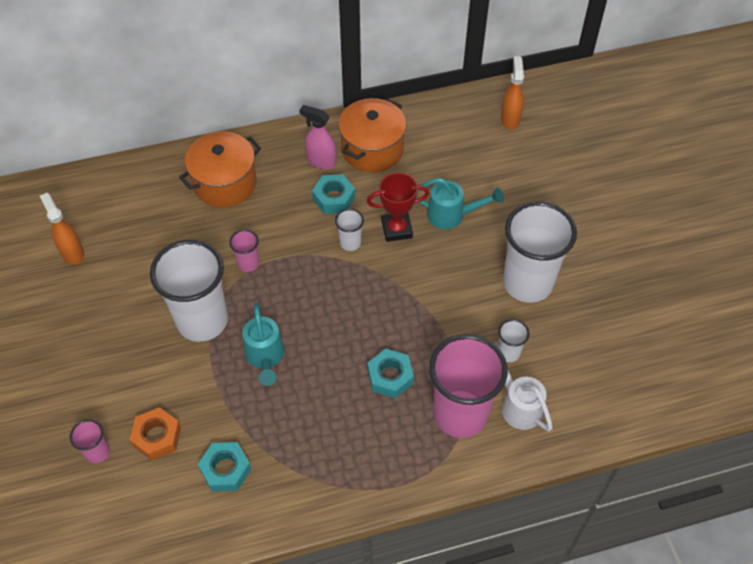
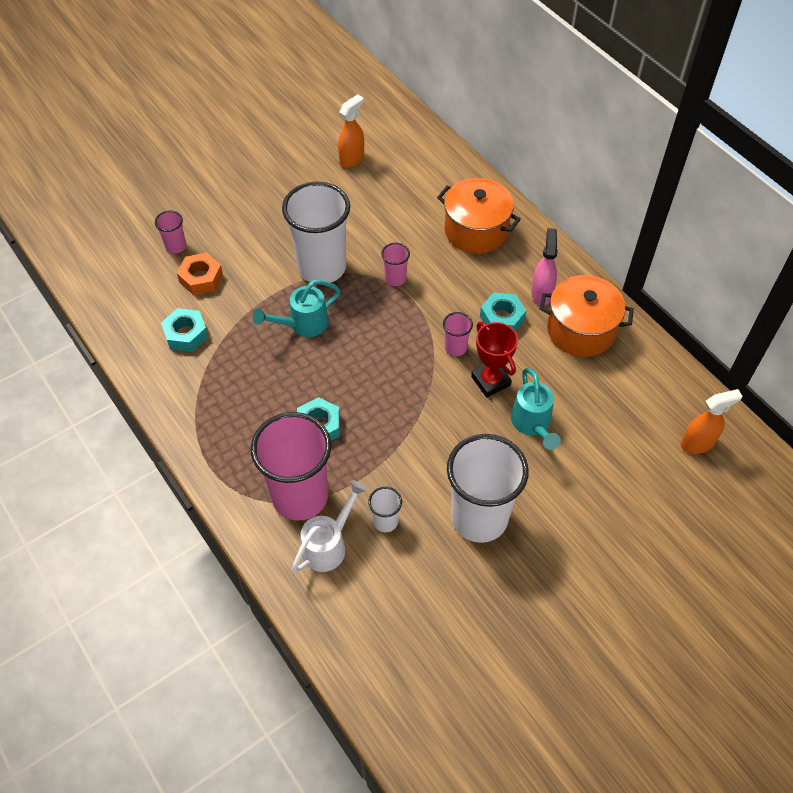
camera: 70 degrees right, 0 degrees up
(350, 243) = (455, 348): white cup -> pink cup

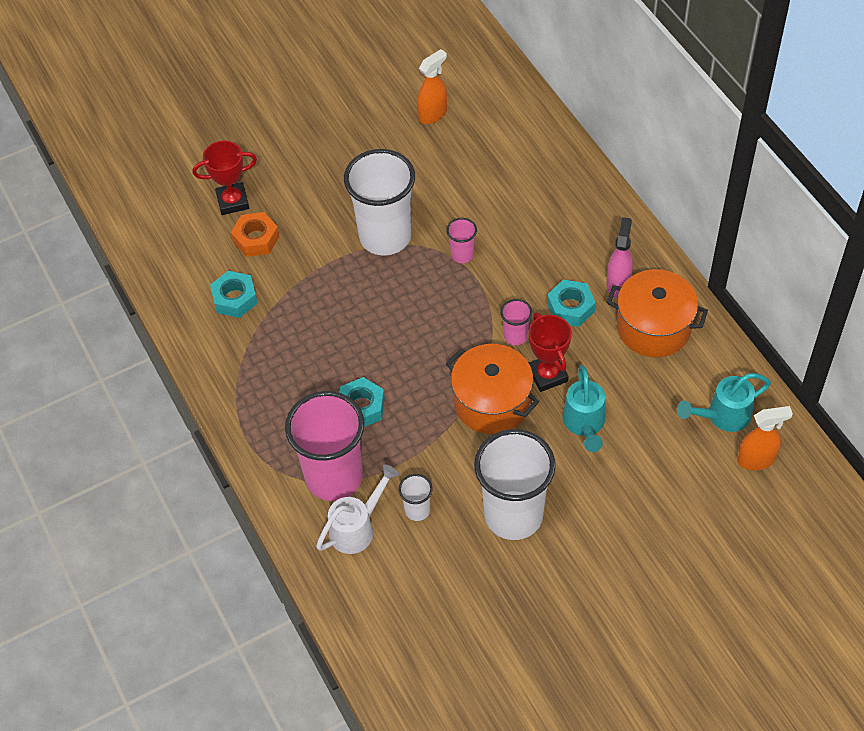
camera: 10 degrees right, 0 degrees up
(176, 246) = (232, 201): pink cup -> red trophy
(303, 324) = (358, 298): turquoise watering can -> turquoise watering can (723, 416)
(476, 230) = (558, 207): orange pot -> orange pot (492, 403)

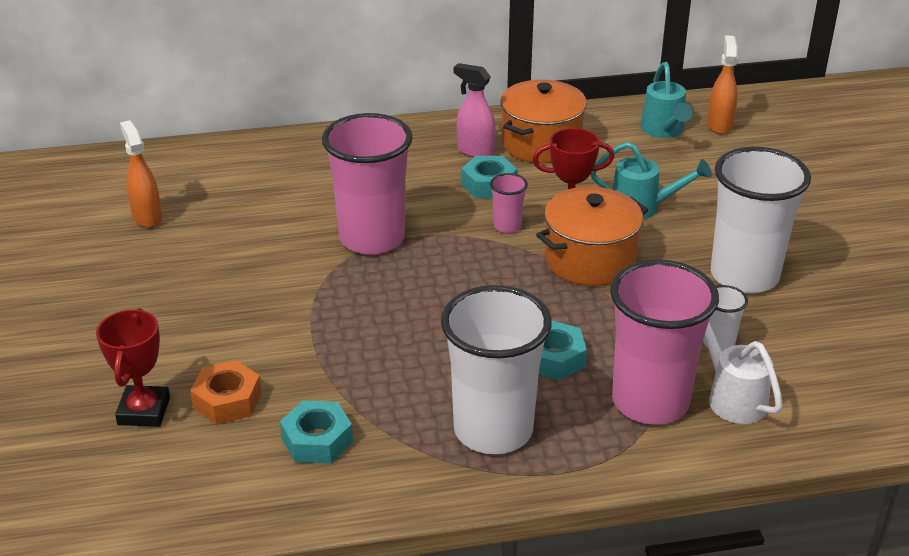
camera: 75 degrees left, 20 degrees down
(385, 236) = (304, 289): white cup -> white cup (493, 430)
(462, 255) = (372, 238): pink cup -> pink cup, size x2.29

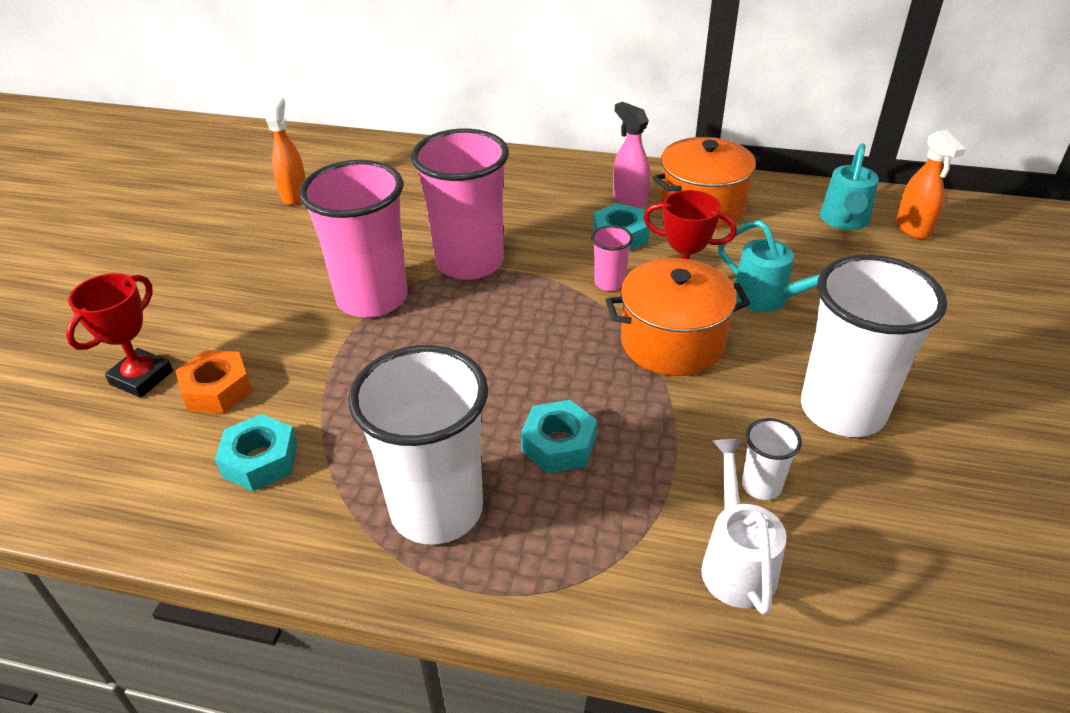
camera: 25 degrees right, 5 degrees up
(650, 401) = (632, 535): pink cup -> pink cup (372, 298)
(719, 125) = (913, 228): orange spray bottle -> orange spray bottle turned 135 degrees clockwise

